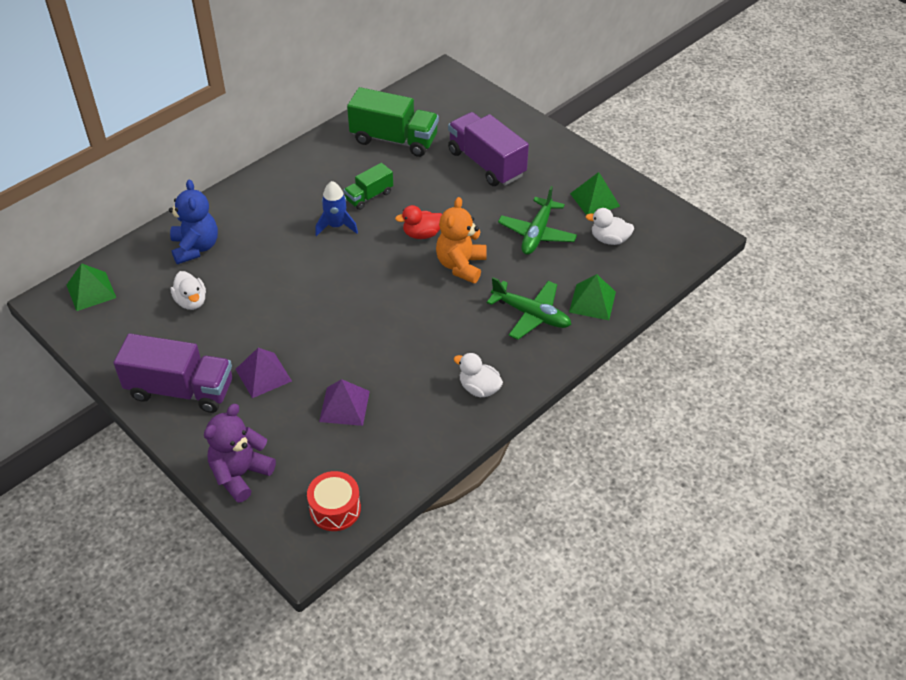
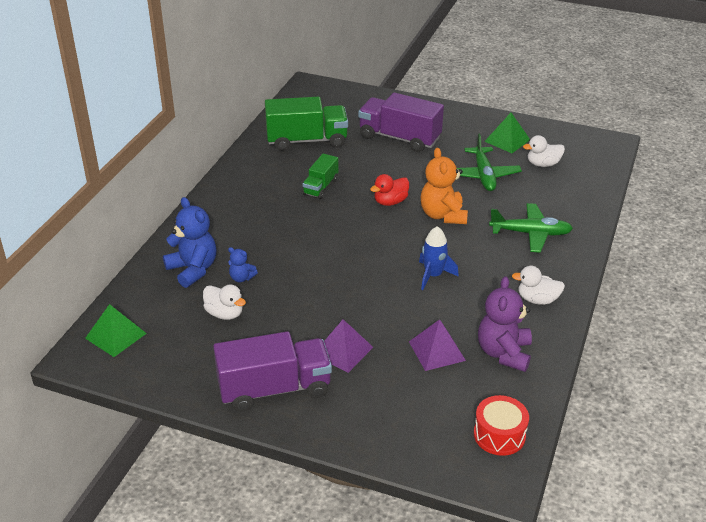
camera: 25 degrees left, 10 degrees down
(230, 270) = (241, 278): none -> blue teddy bear
(240, 474) = (390, 438): purple teddy bear -> purple teddy bear (503, 353)
(336, 226) = (310, 216): blue rocket -> blue rocket (433, 275)
(592, 301) = (569, 210): green pyramid -> none

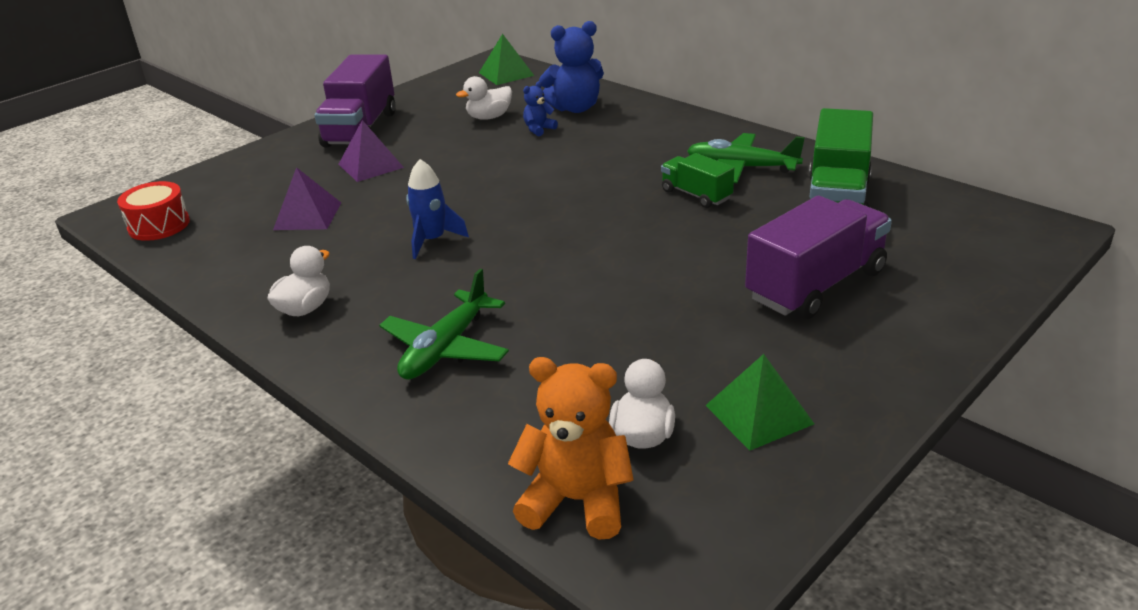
camera: 115 degrees right, 5 degrees down
(390, 202) = (623, 241): red duck -> none
(443, 215) = (557, 277): orange teddy bear -> orange teddy bear (576, 501)
(483, 175) = (643, 346): green plane -> green plane (741, 168)
(503, 353) = (252, 257): purple teddy bear -> none

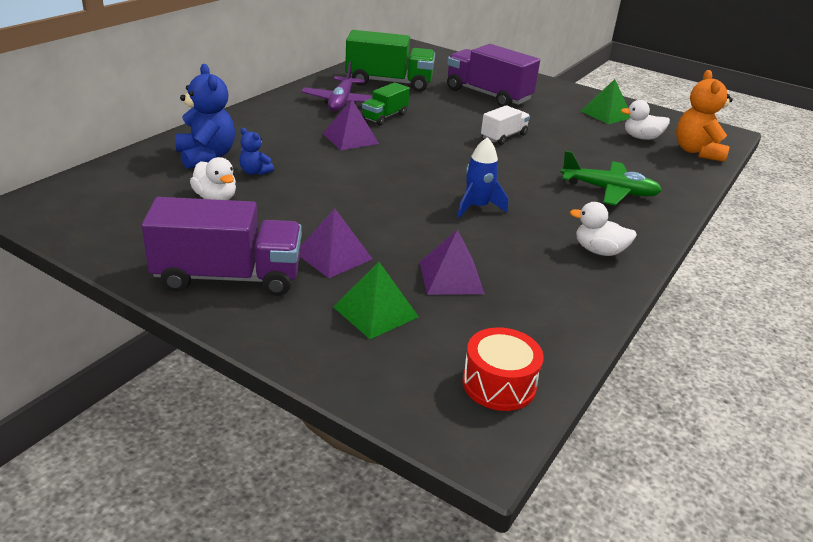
camera: 105 degrees left, 0 degrees up
(506, 74) = (81, 195): green pyramid -> green pyramid (375, 312)
(623, 173) = (350, 138): none -> purple pyramid
(636, 281) = (503, 136): none -> white truck
(741, 168) = (341, 102): green plane -> purple plane

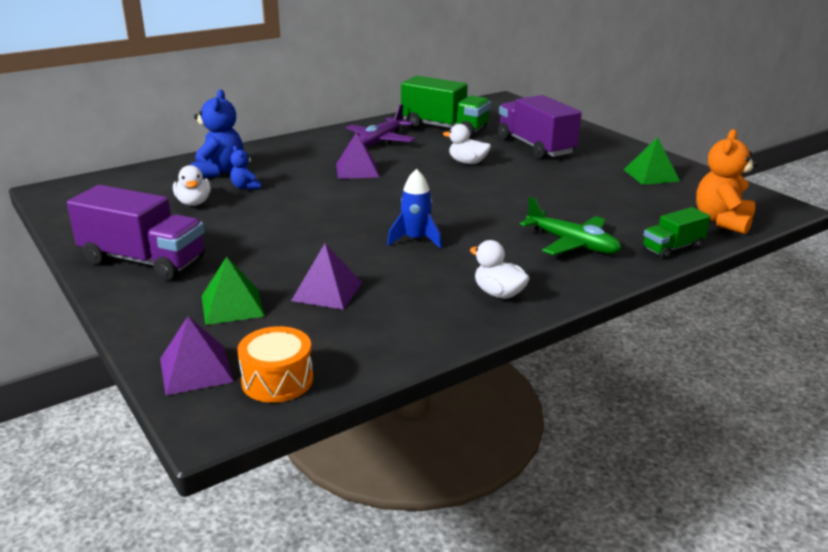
camera: 25 degrees right, 5 degrees down
(333, 256) = (243, 258): purple pyramid -> purple pyramid (196, 370)
(385, 117) = (409, 156): green truck -> green truck (672, 248)
(499, 384) = (277, 380): red drum -> orange drum
(503, 136) = (510, 184): white truck -> none
(641, 138) = (667, 201): white duck -> white duck (467, 162)

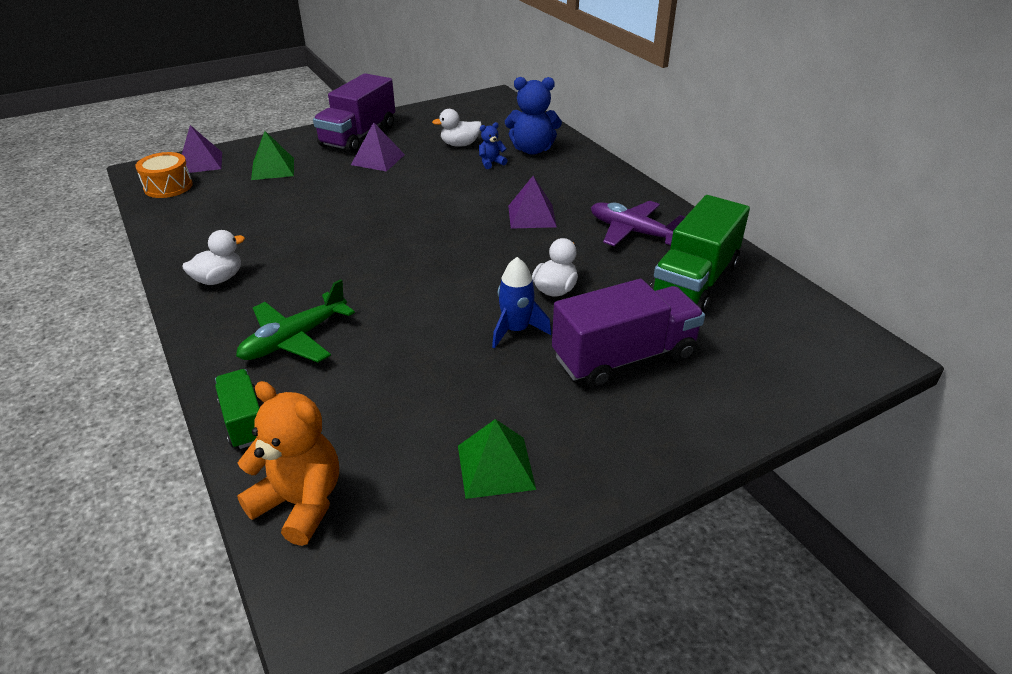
camera: 95 degrees right, 10 degrees up
(327, 291) = (272, 201): purple pyramid -> purple pyramid (378, 159)
(415, 239) = (347, 243): blue rocket -> blue rocket (516, 330)

